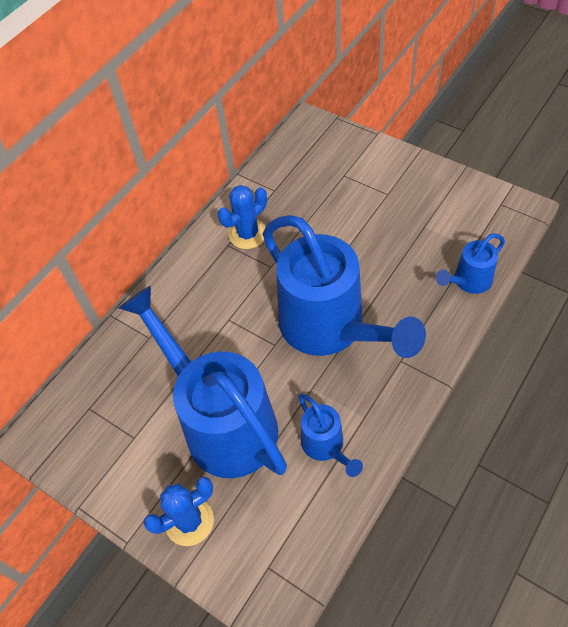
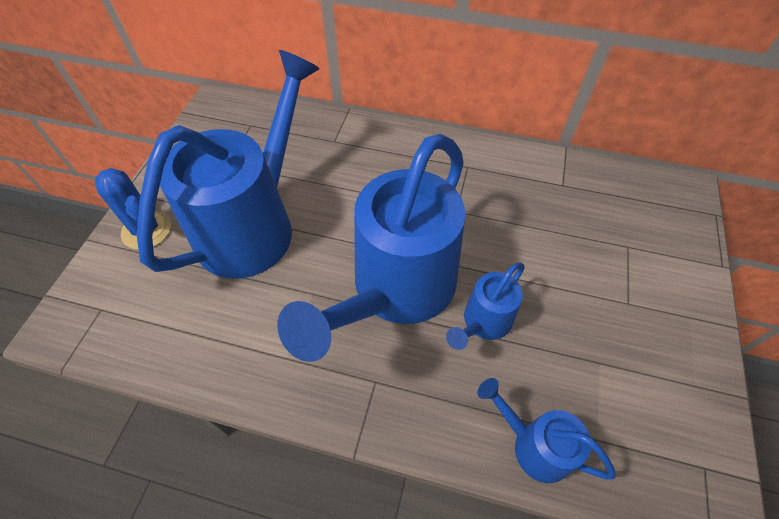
camera: 65 degrees right, 0 degrees up
(248, 234) = (490, 179): blue cactus -> none
(326, 446) = (242, 327): blue watering can -> blue watering can (483, 323)

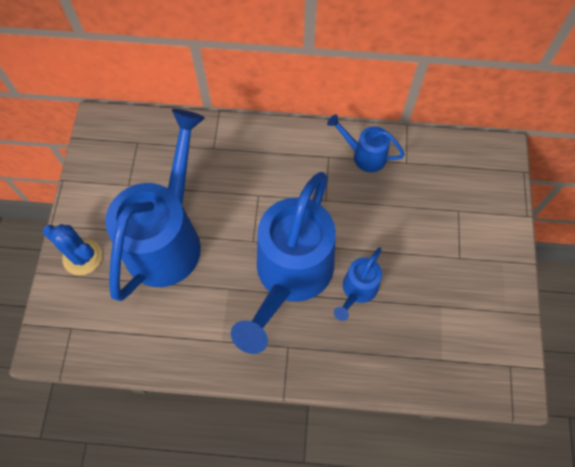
camera: 10 degrees left, 10 degrees up
(534, 445) = (400, 371): blue watering can -> blue watering can (364, 155)

